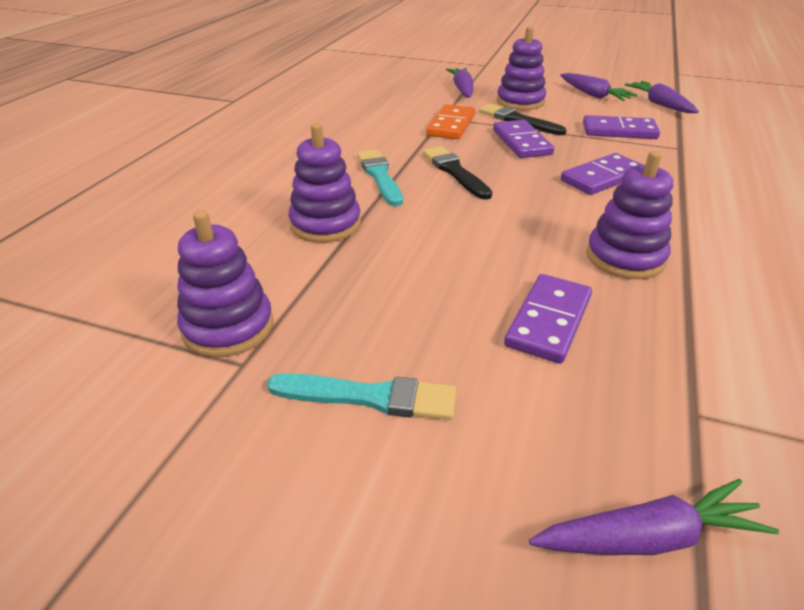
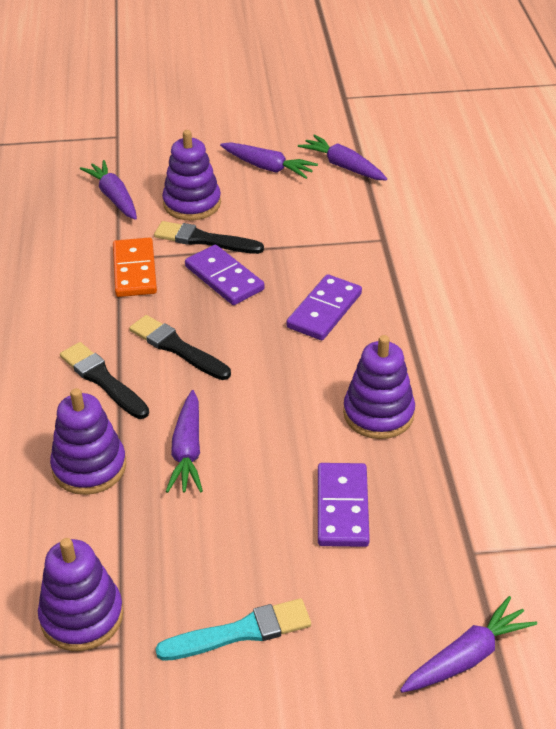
camera: 25 degrees left, 5 degrees up
(380, 176) = (103, 380): turquoise brush -> black brush
(418, 236) = (187, 451): none -> purple carrot
(619, 131) = (316, 228): purple domino -> none

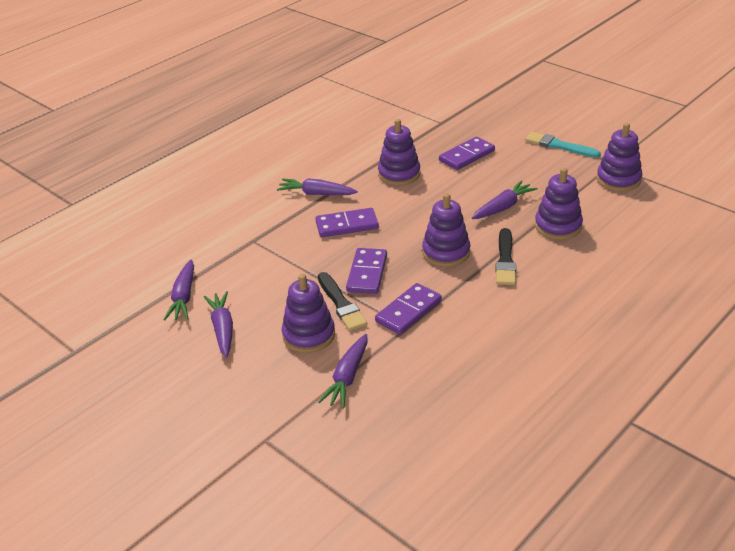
camera: 130 degrees left, 5 degrees down
(134, 270) = (408, 311): orange domino -> purple domino
(177, 348) = (446, 252): black brush -> purple stacking toy
(466, 657) = (488, 105): purple carrot -> purple carrot (316, 194)

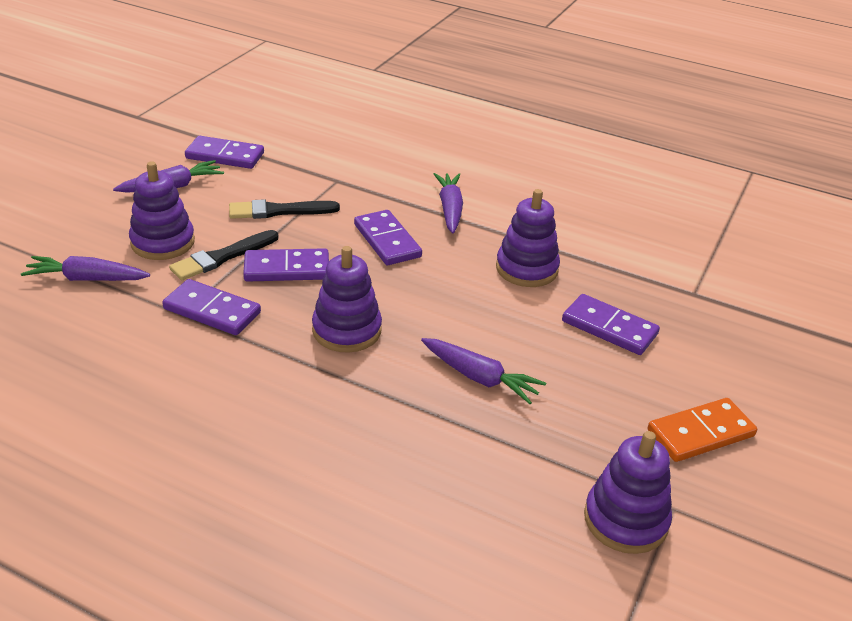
camera: 70 degrees right, 0 degrees up
(184, 297) = (225, 156): purple carrot -> purple domino
(505, 260) = (341, 389): black brush -> black brush (279, 211)
(558, 226) = (447, 443): purple stacking toy -> none
(559, 146) = (700, 433): turquoise brush -> orange domino

